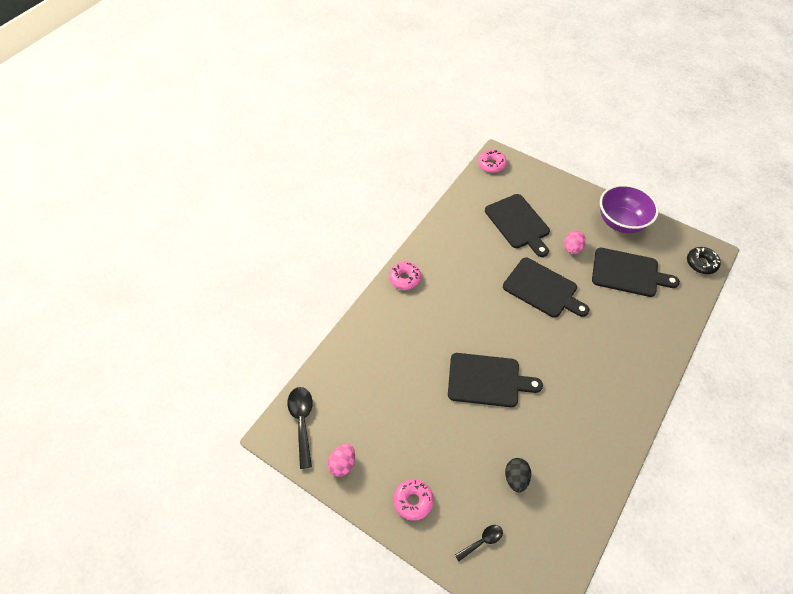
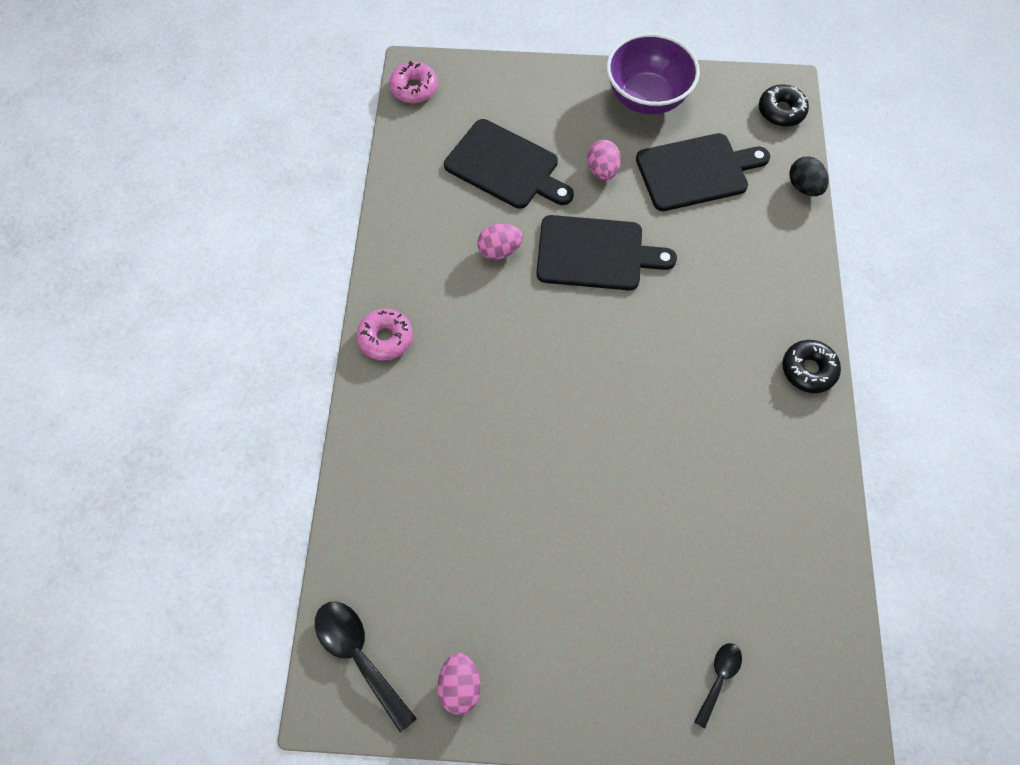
camera: 30 degrees left, 10 degrees up
(413, 501) = (593, 678): pink donut -> none
(487, 380) = (595, 435): black cutting board -> none
(490, 263) = (499, 250): none -> pink egg
(516, 478) = (712, 559): black egg -> black egg (803, 187)
(634, 409) = (808, 370): none -> black donut

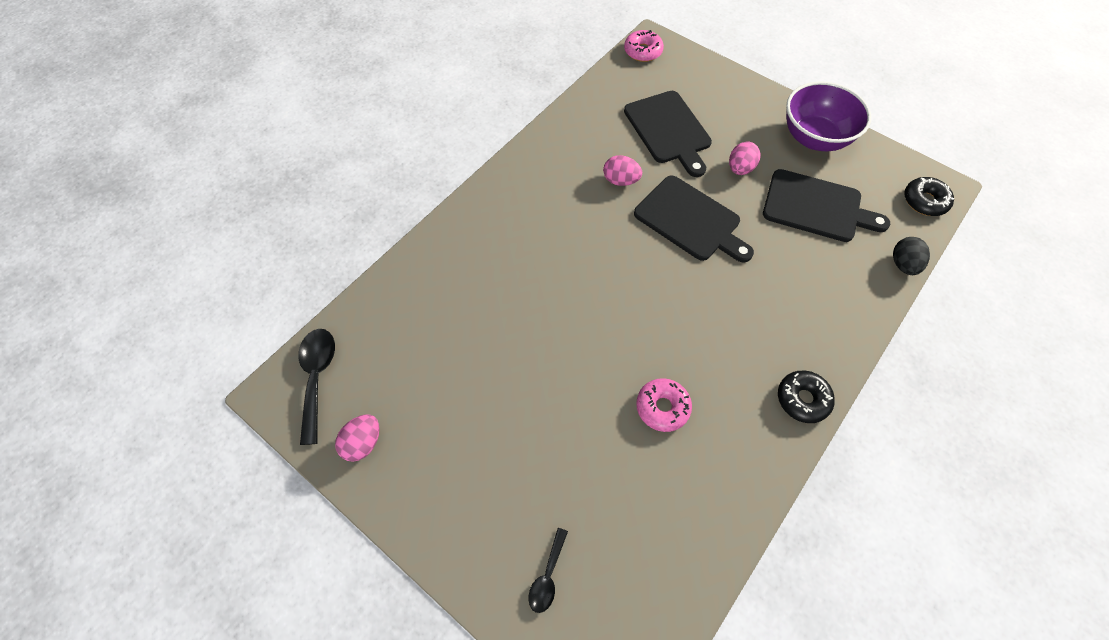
camera: 35 degrees right, 5 degrees down
(386, 338) = (498, 192): pink donut -> pink donut (662, 407)
(718, 678) = (547, 576): black spoon -> black spoon turned 135 degrees clockwise

